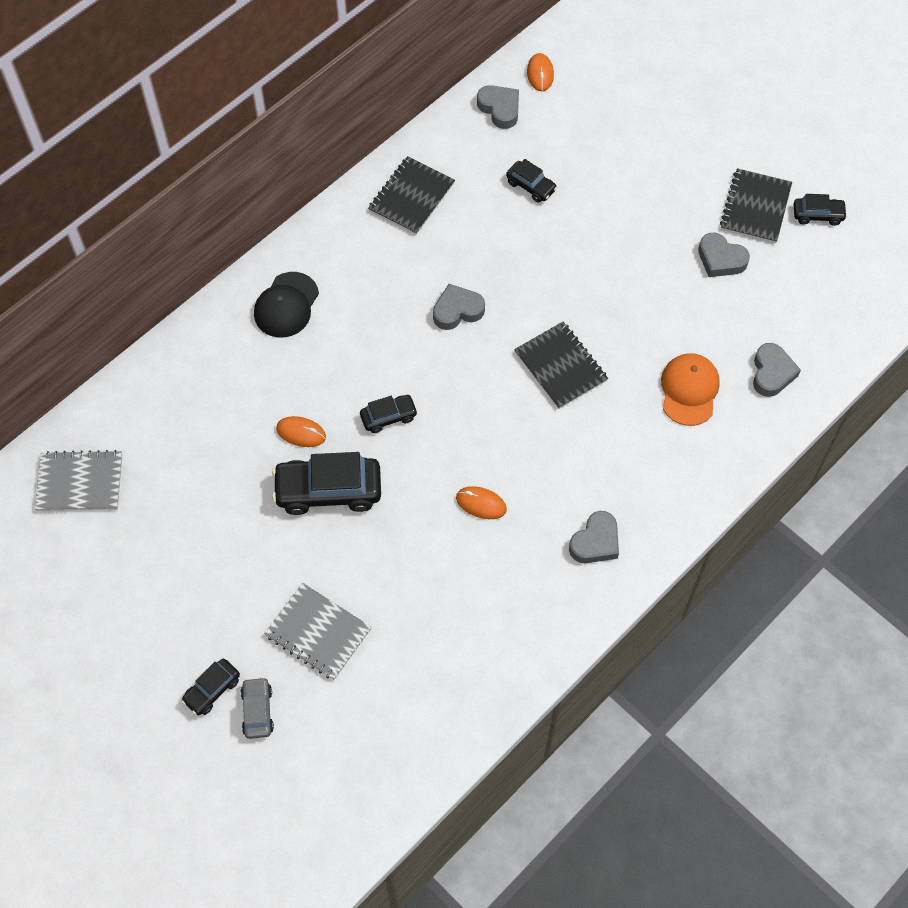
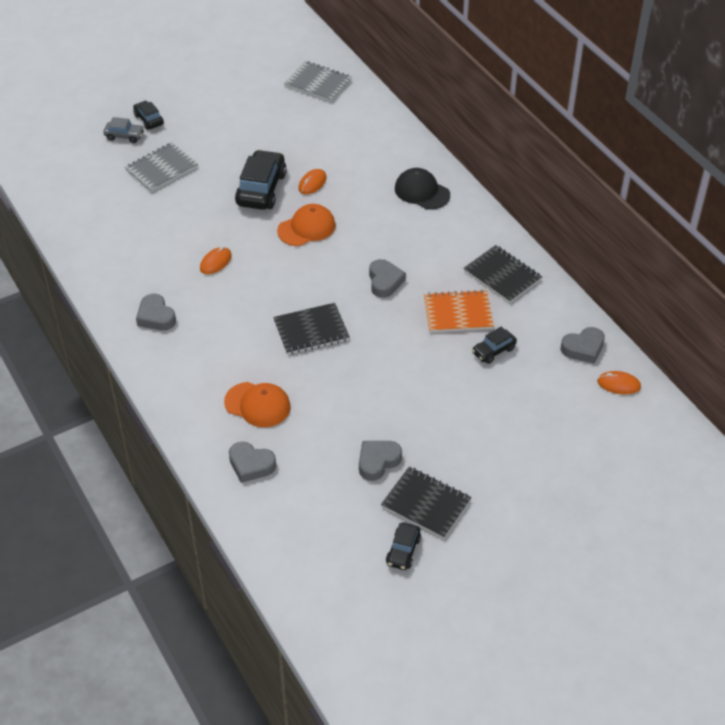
camera: 105 degrees right, 15 degrees down
(80, 482) = (318, 83): grey notebook -> grey notebook turned 75 degrees counterclockwise
(388, 417) = (306, 228): black car -> orange cap
(485, 228) = (458, 313): none -> orange notebook

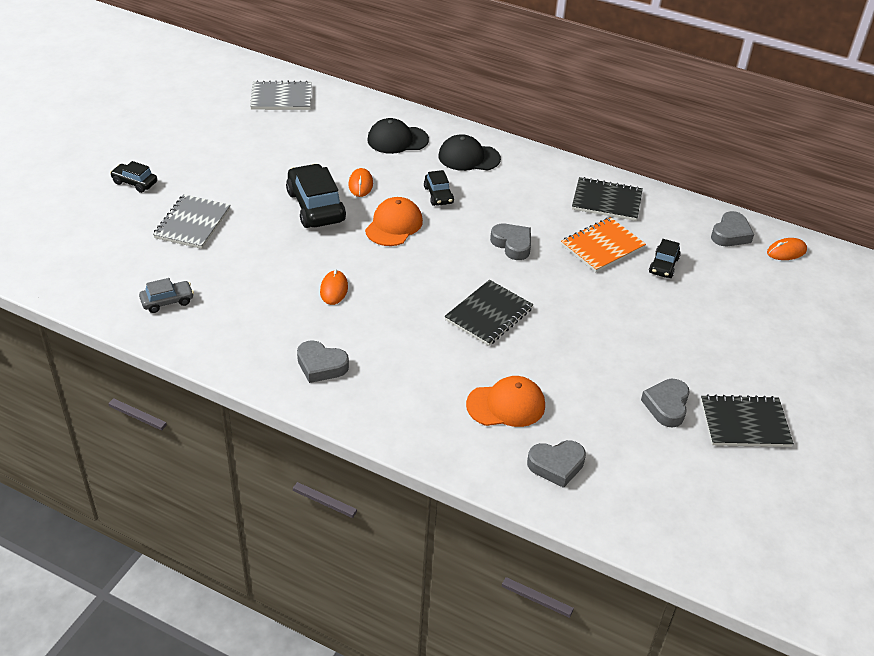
camera: 35 degrees left, 5 degrees down
(124, 136) = (122, 206): grey car -> grey car (167, 301)
(377, 154) = (397, 140): none -> black cap
(403, 551) = (770, 476): black car -> black car (438, 195)

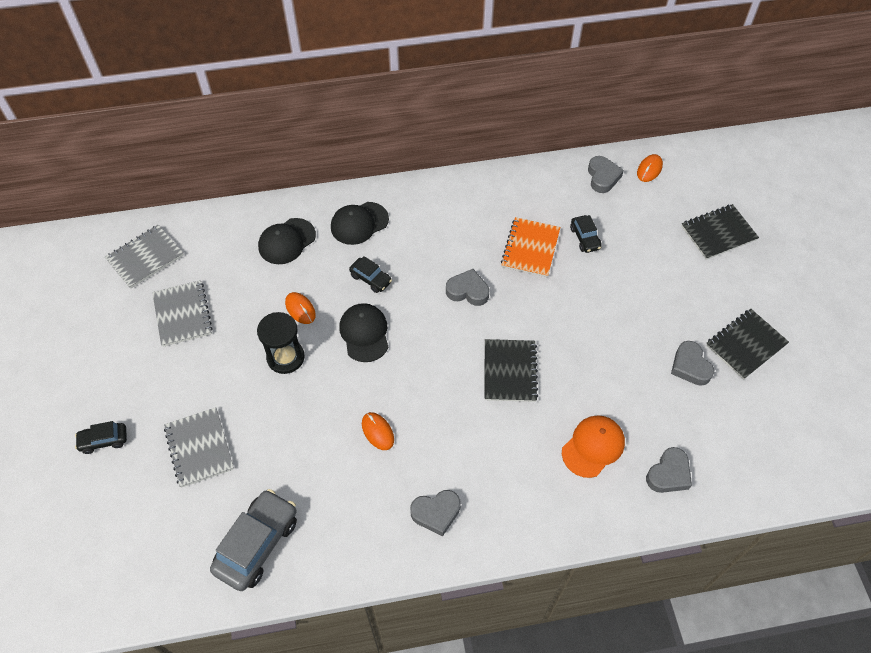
camera: 35 degrees left, 15 degrees up
(167, 301) = (257, 544): grey car -> grey car, size x1.88
(270, 142) = (182, 314): none -> grey notebook
(315, 206) = (285, 357): black car -> black hourglass
(394, 225) = (364, 333): orange cap -> black cap
(606, 201) = (496, 201): black notebook -> black notebook (718, 233)

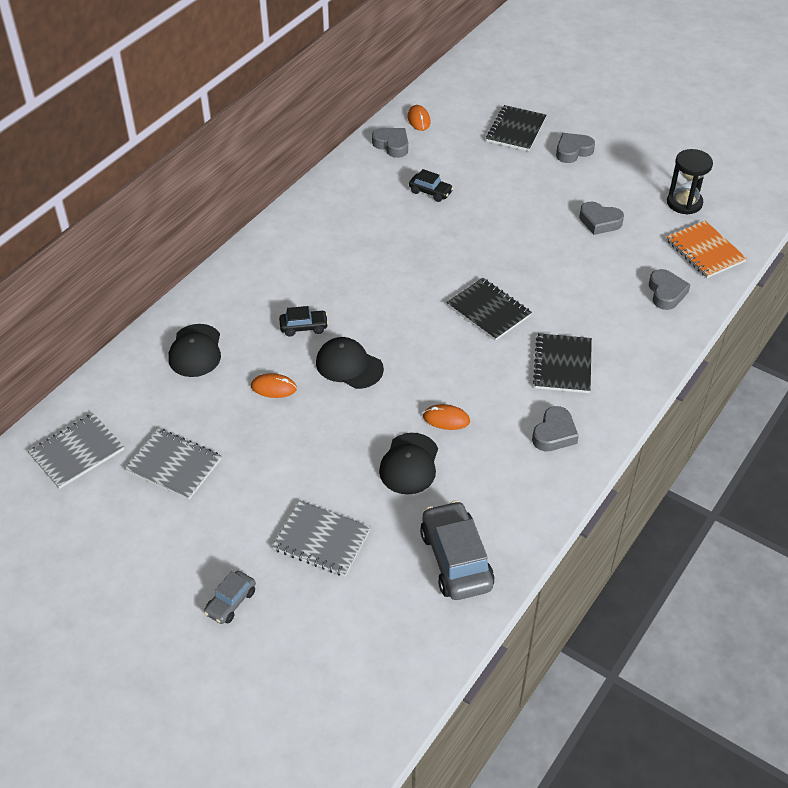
camera: 45 degrees left, 10 degrees down
(104, 440) = (231, 602): black car -> grey car
(145, 257) = (77, 452): grey notebook -> grey notebook turned 45 degrees clockwise
(285, 357) = (307, 427): black hourglass -> black hourglass (684, 203)
(359, 223) = (241, 297): black cap -> black cap (409, 464)
(468, 291) = (390, 283): grey heart -> grey heart (573, 151)
(530, 248) = (400, 224): orange notebook -> orange notebook (705, 251)
(593, 447) = (601, 313): orange cap -> none
(746, 345) = (616, 185): black notebook -> black notebook (562, 365)

